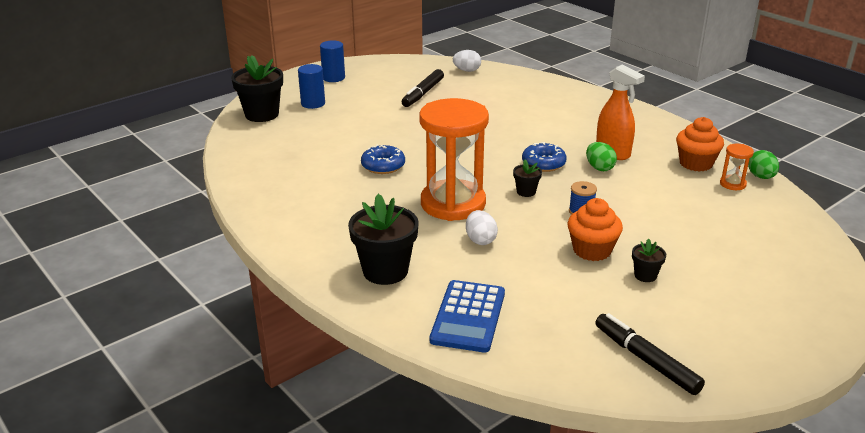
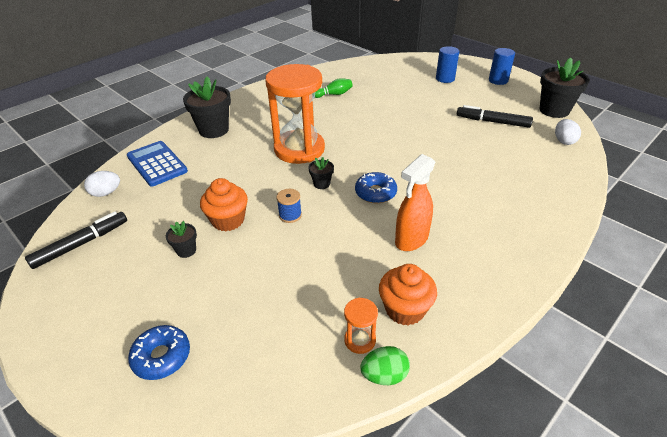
camera: 85 degrees right, 10 degrees up
(262, 114) = (417, 64): black flower pot -> black flower pot (554, 110)
(318, 175) = (334, 94): none -> green bowling pin
(383, 166) = (352, 116): blue donut -> blue donut (162, 357)
(468, 317) = (157, 164): blue calculator -> blue calculator turned 45 degrees clockwise
(480, 240) = (247, 164): white egg -> white egg (106, 193)
(599, 168) = (375, 229): green egg -> none

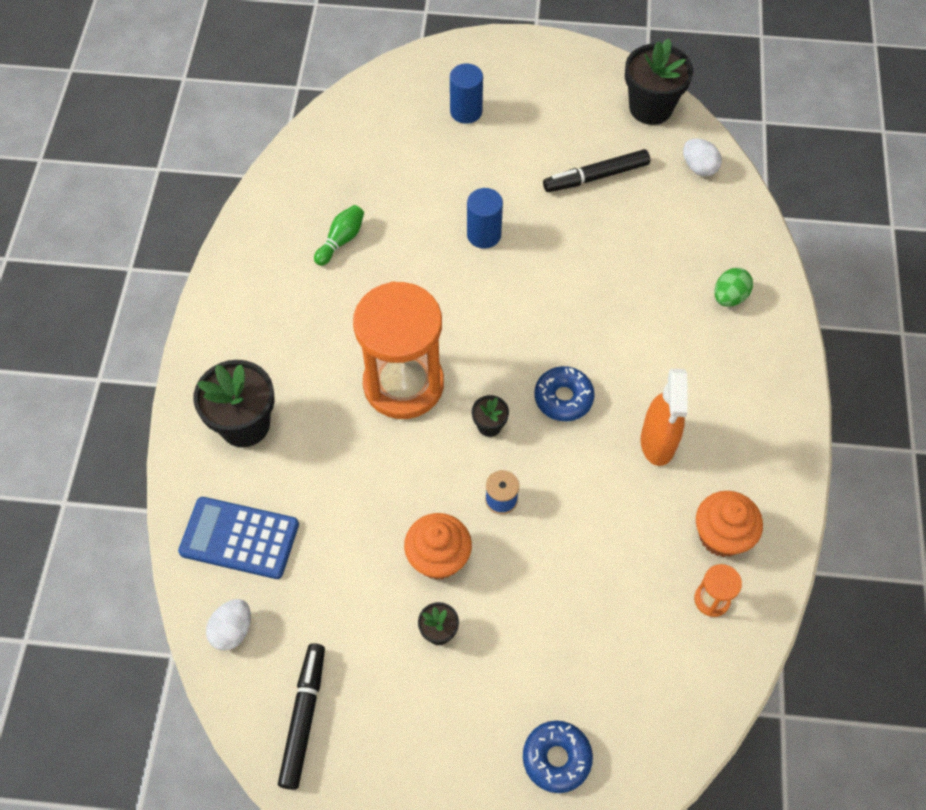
camera: 40 degrees left, 20 degrees up
(384, 375) = (761, 618): green egg -> green egg (729, 297)
(498, 80) = (539, 76): blue cylinder -> blue cylinder (484, 235)

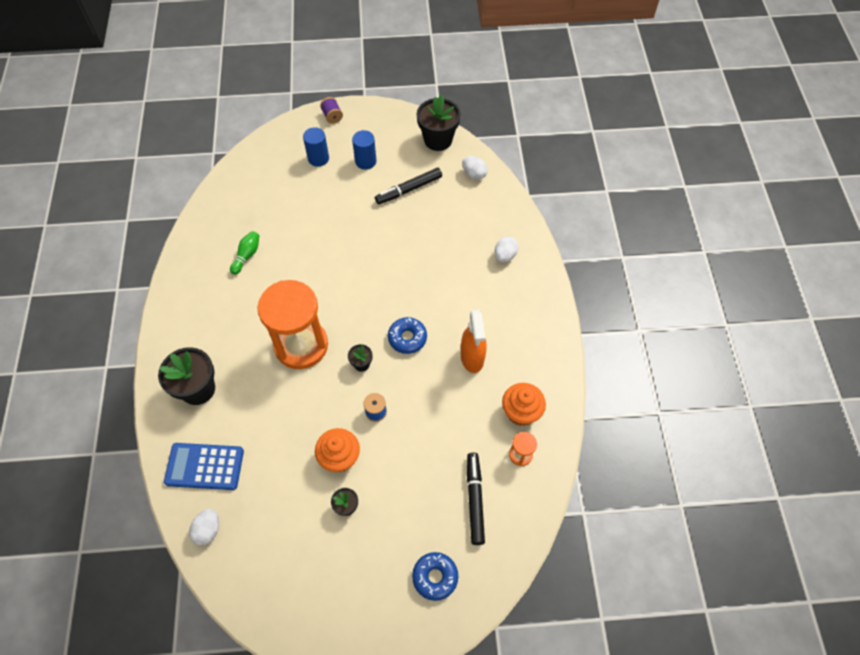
camera: 10 degrees left, 0 degrees up
(303, 717) = (264, 580): black marker -> black marker (474, 500)
(484, 235) = (341, 238): blue cylinder -> blue cylinder (365, 161)
(495, 51) = (332, 116): none -> purple spool
(729, 297) = (505, 255): green egg -> white egg

